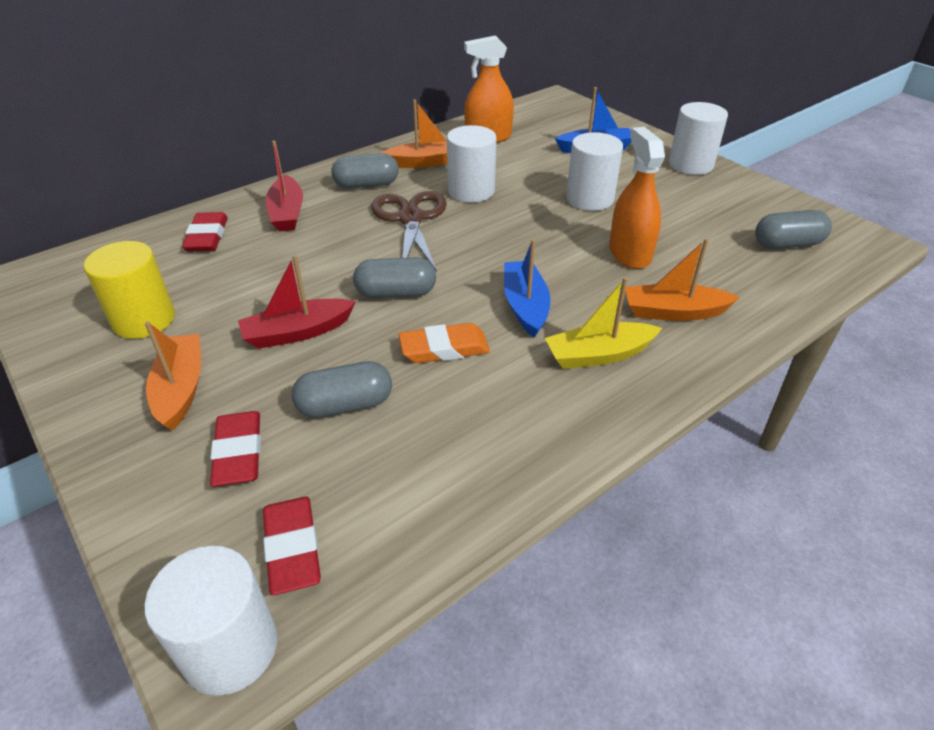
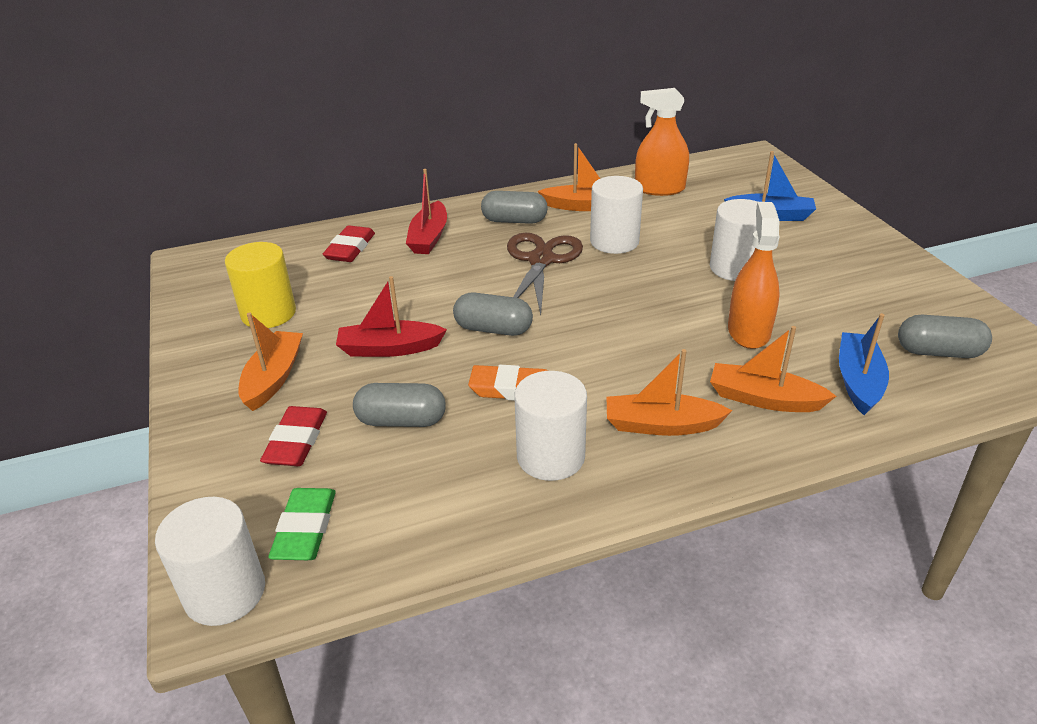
camera: 20 degrees right, 5 degrees down
(293, 548) = (305, 529): red eraser -> green eraser
(525, 306) = (611, 364): blue boat -> blue boat (858, 381)
(599, 355) = (661, 425): yellow boat -> orange boat
(690, 164) = (872, 247): white cylinder -> white cylinder (550, 456)

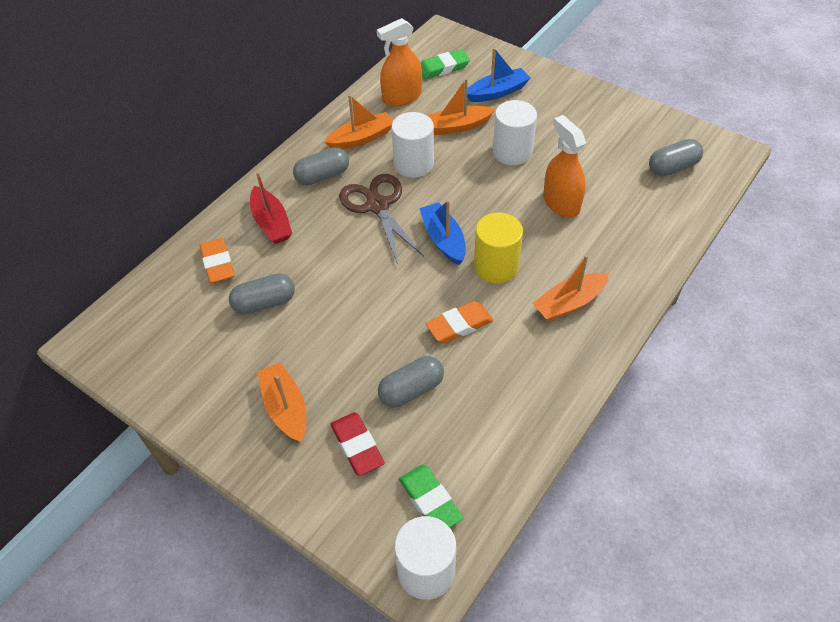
camera: 35 degrees left, 15 degrees up
(268, 313) = (218, 357): yellow cylinder -> yellow cylinder (496, 266)
(350, 248) = (218, 263): red eraser -> orange eraser
(389, 348) = (344, 338): red boat -> none
(493, 329) = (401, 284): grey capsule -> grey capsule (264, 303)
(550, 456) = (526, 362): white cylinder -> none
(729, 180) = (443, 67): none -> green eraser
(764, 399) = (609, 252): orange boat -> orange boat (457, 126)
(858, 381) = (647, 212): blue boat -> blue boat (443, 239)

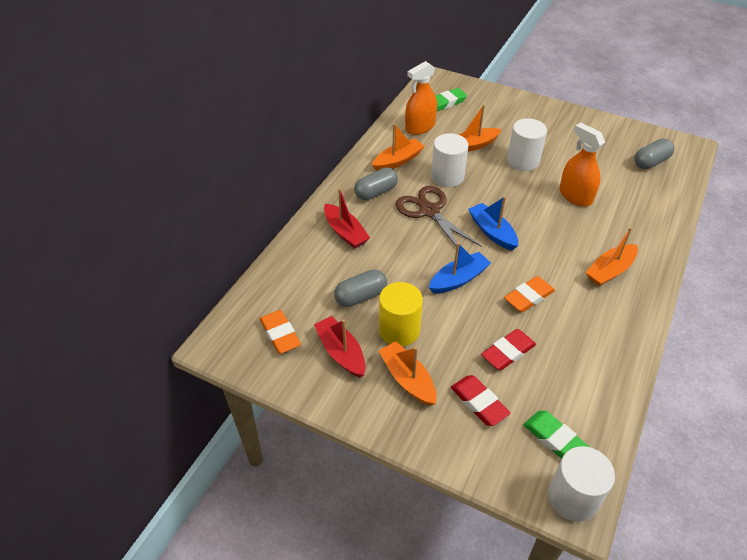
camera: 10 degrees left, 5 degrees down
(218, 263) = (310, 269): orange eraser -> orange eraser (280, 334)
(221, 367) = (341, 352): none -> red boat
(411, 390) = (508, 352): grey capsule -> red eraser
(496, 266) = (541, 248): yellow cylinder -> yellow cylinder (399, 330)
(497, 92) = (495, 118): blue boat -> blue boat (458, 279)

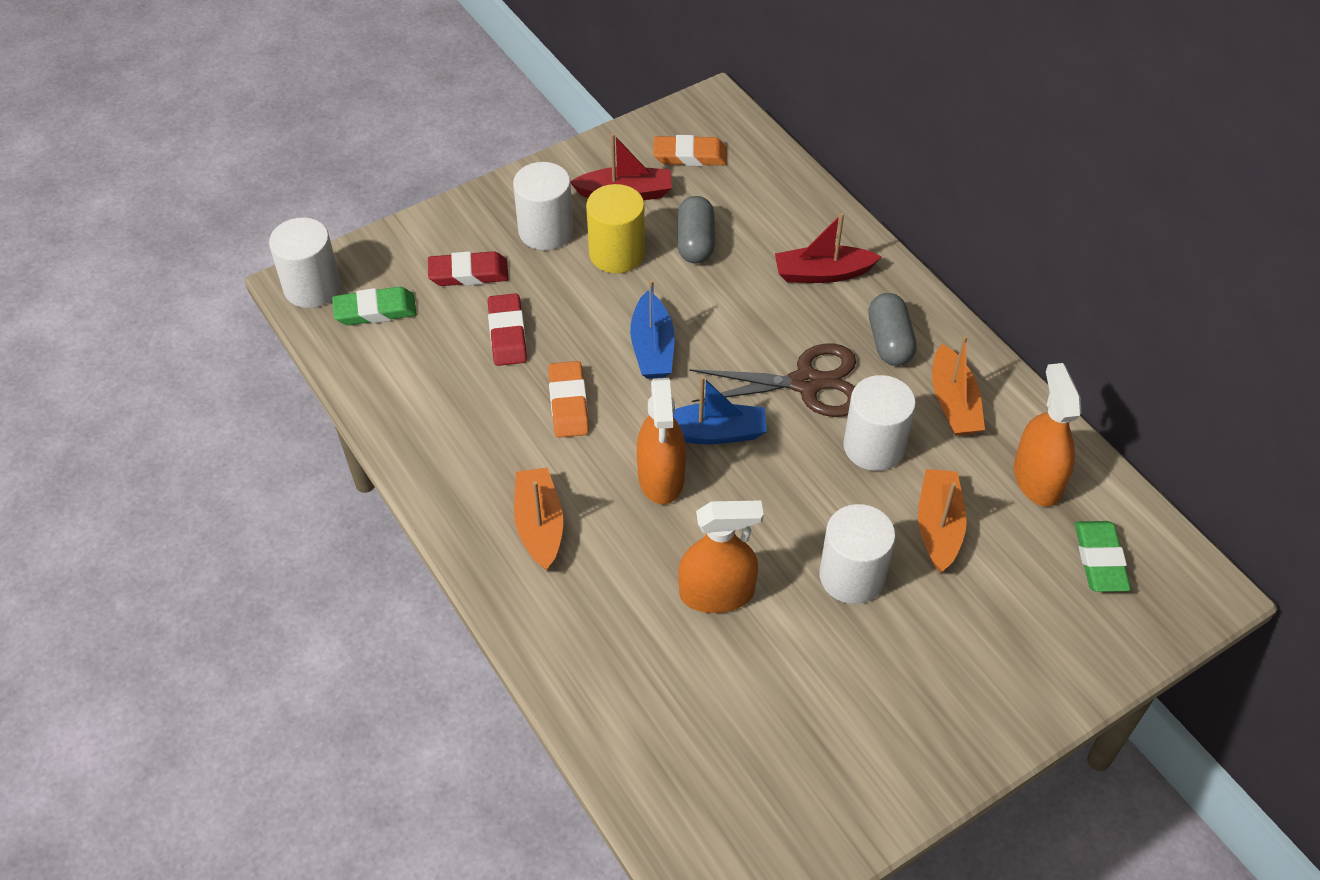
camera: 120 degrees right, 5 degrees up
(407, 379) = (546, 231): orange boat -> white cylinder
(536, 239) = (661, 477): none -> orange spray bottle
(651, 162) = (724, 787): grey capsule -> none

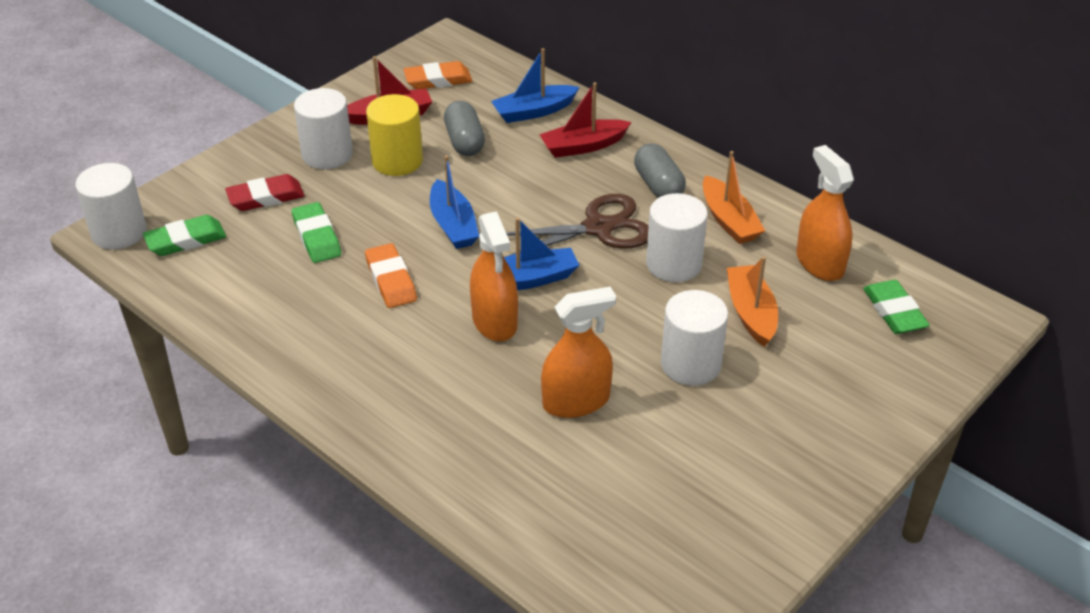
camera: 15 degrees left, 10 degrees down
(507, 334) = (316, 237): red eraser -> green eraser
(539, 525) = (395, 380): orange boat -> none
(782, 217) = (534, 111): none -> blue boat

